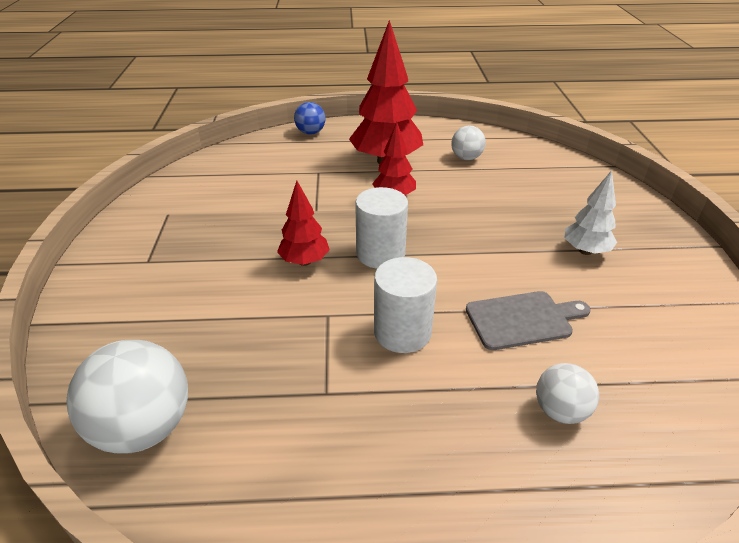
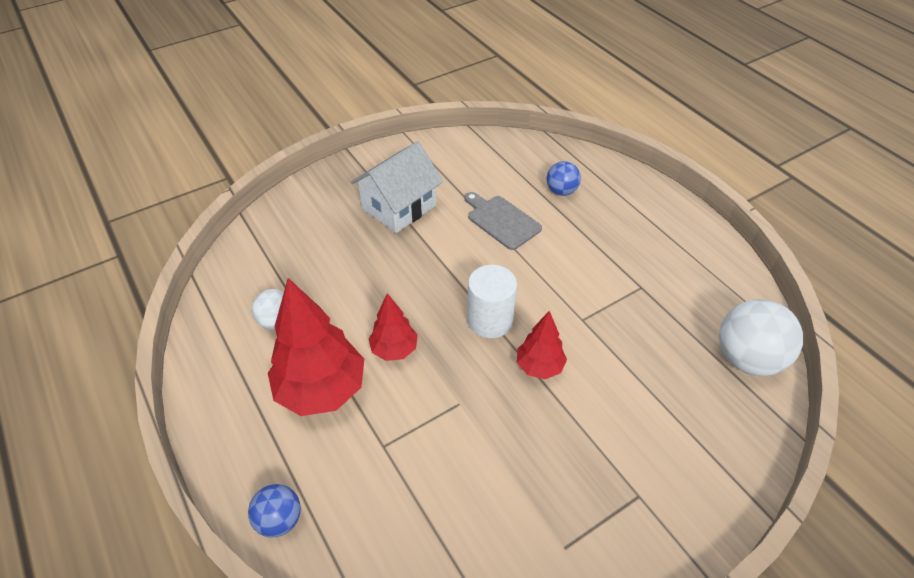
camera: 120 degrees left, 10 degrees up
(402, 332) = (562, 272): white cylinder -> none
(560, 411) = (561, 191): white ball -> blue ball
(585, 251) = (399, 207): white tree -> white house

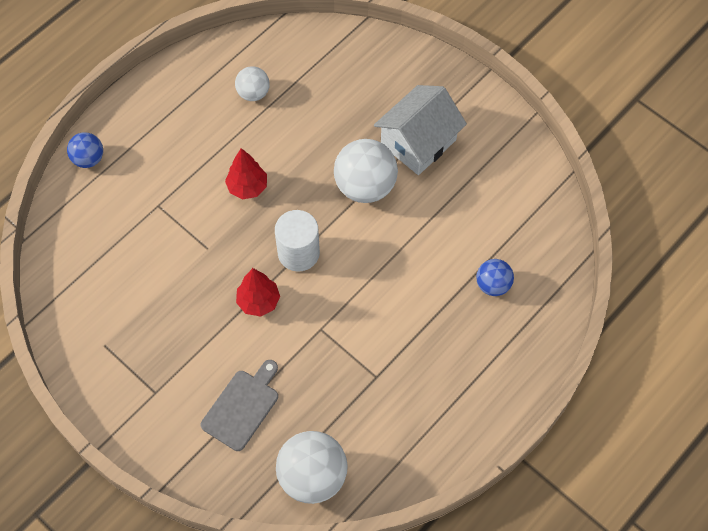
camera: 75 degrees right, 15 degrees up
(321, 390) = (196, 148): red tree -> none
(399, 207) = (418, 142): white house -> white house turned 75 degrees counterclockwise
(431, 253) = (365, 186): none -> white ball
(501, 221) = (428, 237): grey cutting board -> grey cutting board (242, 407)

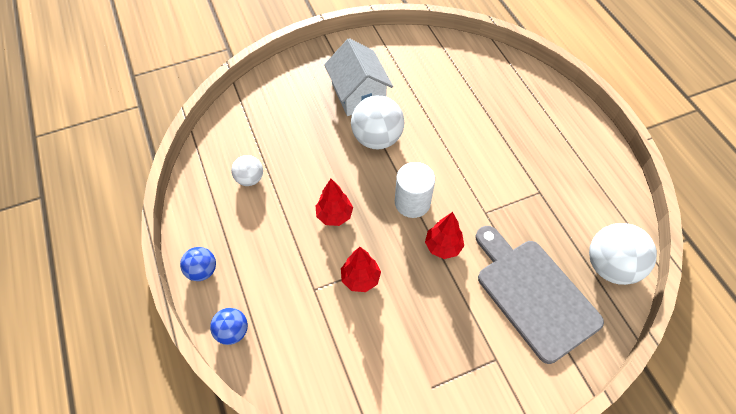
camera: 65 degrees left, 5 degrees down
(187, 240) = (360, 278): none -> red tree
(242, 407) = (534, 294): grey cutting board -> grey cutting board, size x1.72
(493, 285) = (493, 97): blue ball -> blue ball (202, 270)

